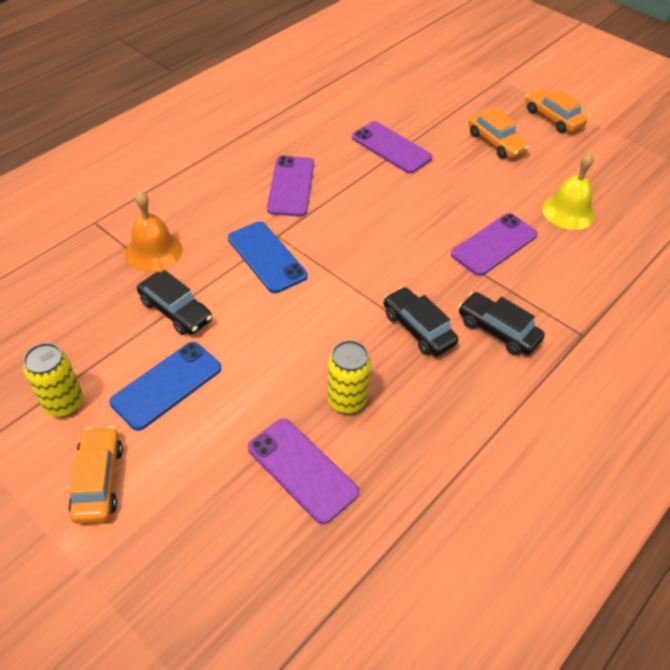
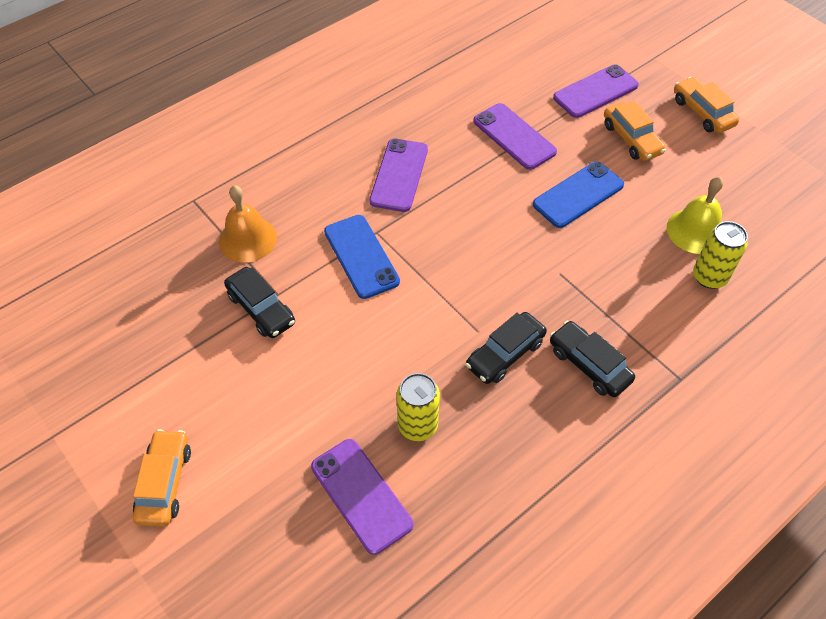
camera: 10 degrees right, 5 degrees up
(64, 403) = (141, 398): yellow can -> yellow can (709, 277)
(166, 385) = (241, 389): blue phone -> blue phone (578, 195)
(418, 329) = (505, 354): black car -> black car turned 105 degrees counterclockwise
(494, 244) = (604, 264): purple phone -> purple phone (595, 91)

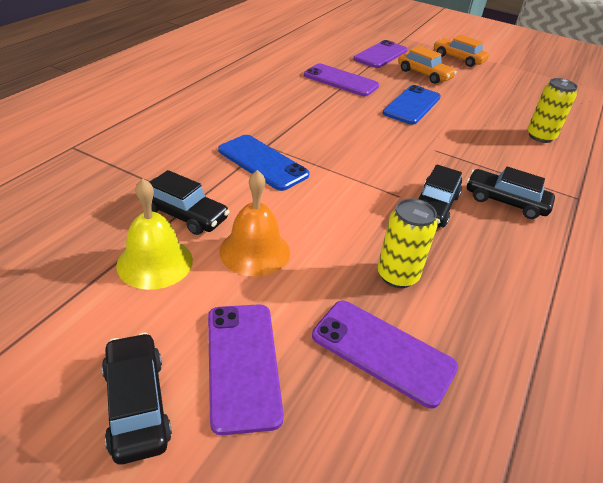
camera: 25 degrees left, 15 degrees down
(164, 483) = (137, 404): orange car -> black car
(247, 239) = (143, 166): orange bell -> orange bell (255, 251)
(399, 175) = (264, 110): purple phone -> purple phone (242, 364)
(695, 231) = (508, 114): yellow bell -> yellow bell (155, 262)

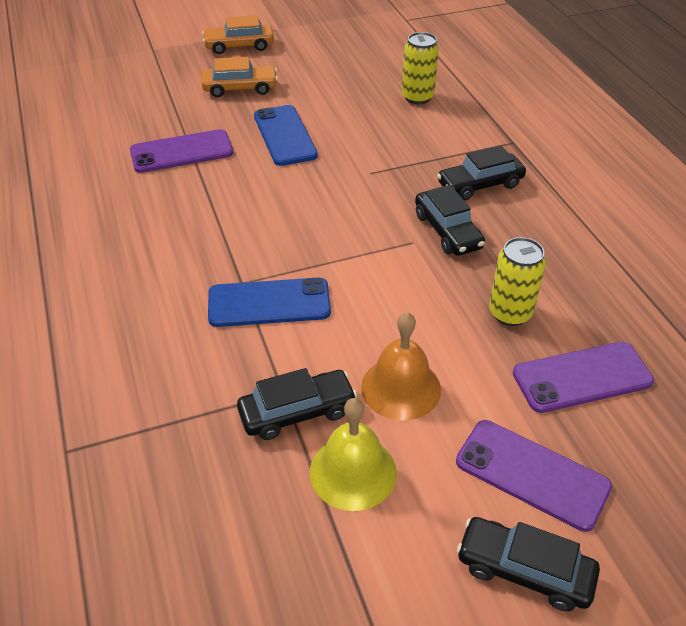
camera: 45 degrees left, 5 degrees up
(380, 55) = (165, 90): purple phone -> none

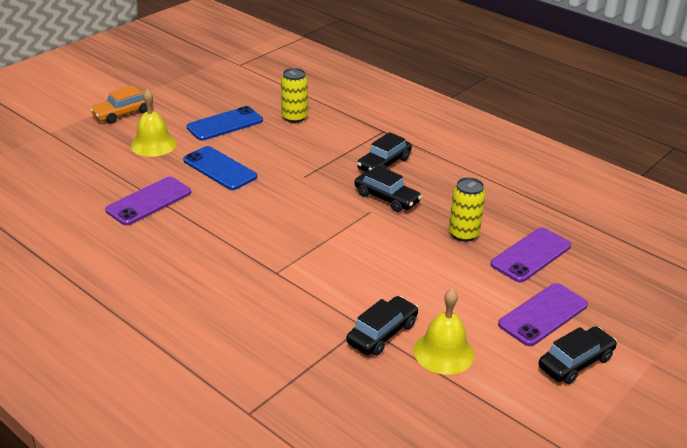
camera: 30 degrees left, 10 degrees down
(240, 88) = (153, 144): orange car -> yellow bell
(269, 303) = (307, 278): blue phone -> blue phone (225, 124)
(401, 388) = (433, 297): orange bell -> none
(524, 570) = (575, 362): black car -> black car turned 150 degrees clockwise
(532, 474) = (543, 315): purple phone -> purple phone turned 45 degrees counterclockwise

